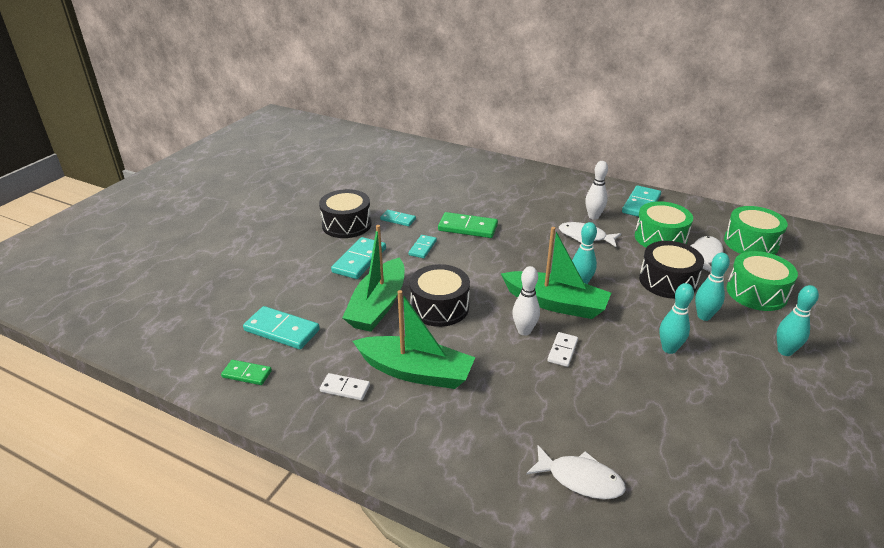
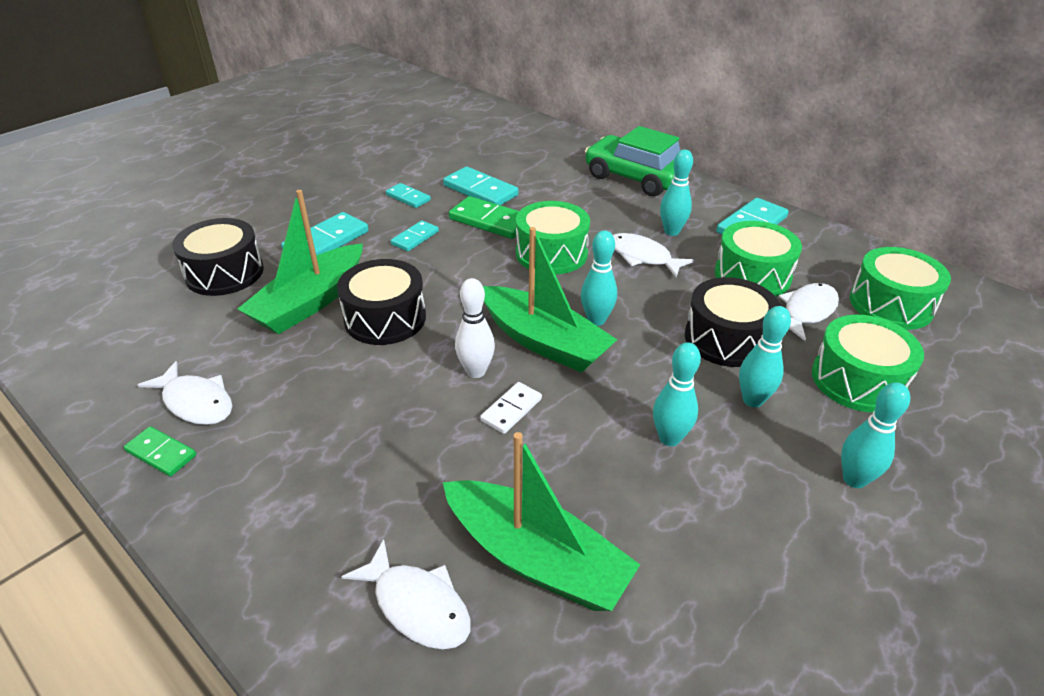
camera: 15 degrees right, 5 degrees up
(247, 374) = (96, 359): green domino -> green domino (161, 453)
(281, 330) = (174, 312): turquoise domino -> turquoise domino (480, 190)
(345, 388) = (196, 402): white domino -> white fish
(346, 225) = (341, 195): black drum -> black drum (224, 273)
(416, 372) = (297, 398): green boat -> green boat (536, 558)
(524, 244) = (551, 253): none -> green drum
(547, 182) = (635, 177): none -> green car
(593, 216) = (671, 231): white bowling pin -> turquoise bowling pin

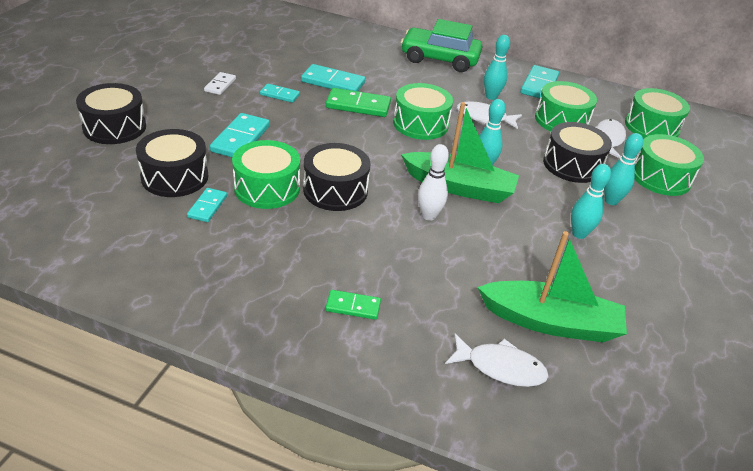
camera: 25 degrees left, 0 degrees up
(161, 453) = (243, 319): green domino -> green domino (353, 306)
(196, 402) = (238, 278): white fish -> none
(210, 211) = (114, 127): none -> black drum
(310, 302) = (267, 188): green boat -> green drum
(415, 238) = (310, 126): turquoise domino -> turquoise domino (207, 206)
(511, 410) = (471, 236): white domino -> white domino (220, 85)
(854, 479) = (692, 236): turquoise bowling pin -> none

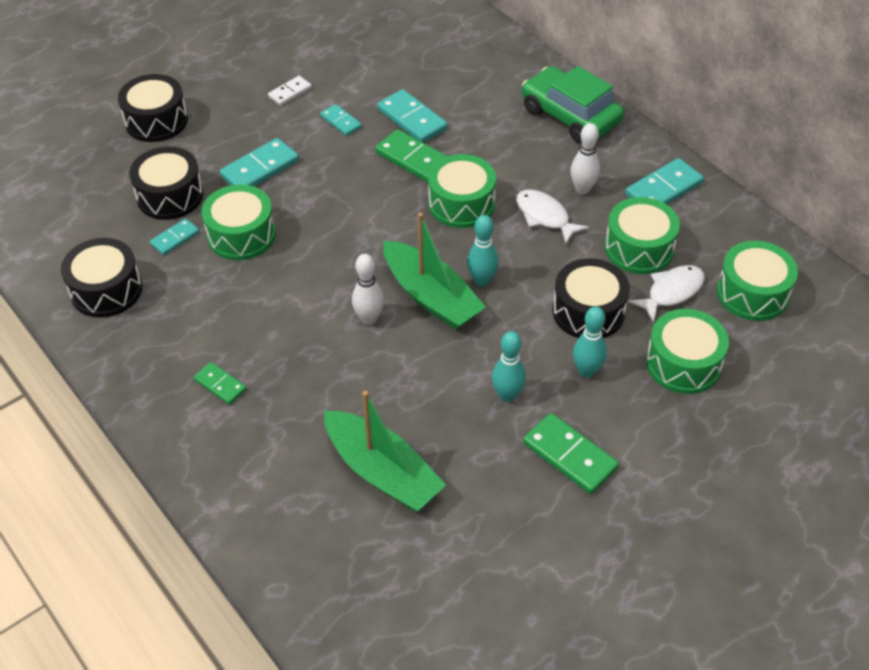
camera: 35 degrees right, 10 degrees up
(335, 190) = (302, 259): black drum -> black drum (106, 290)
(491, 96) = (582, 189): turquoise bowling pin -> white bowling pin
(500, 367) = (296, 491): white fish -> none
(661, 258) = (569, 456): none -> green domino

